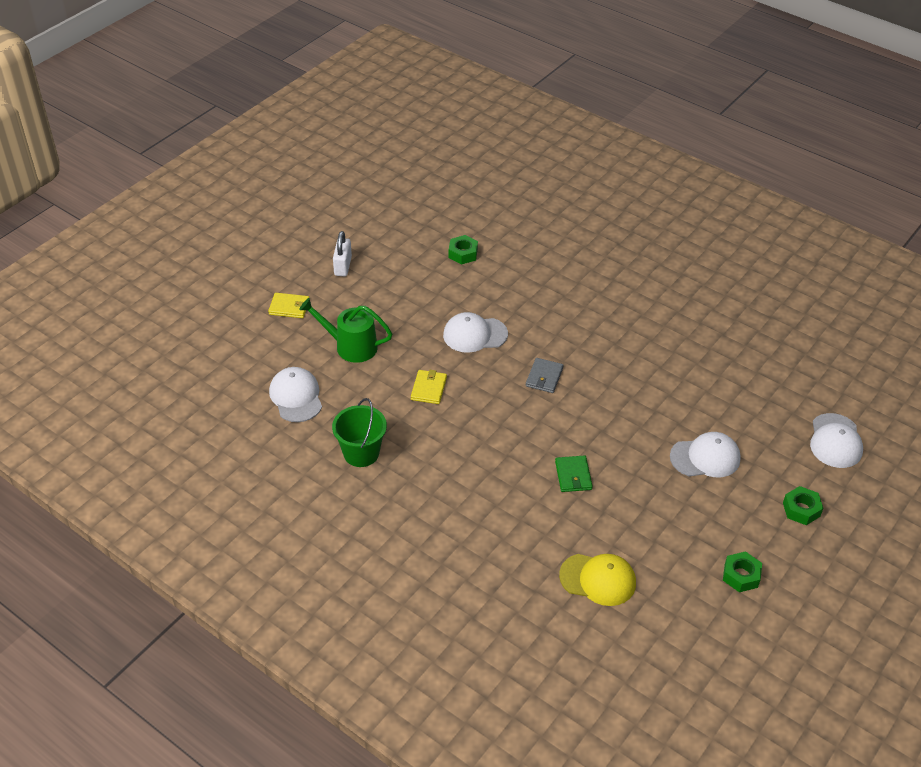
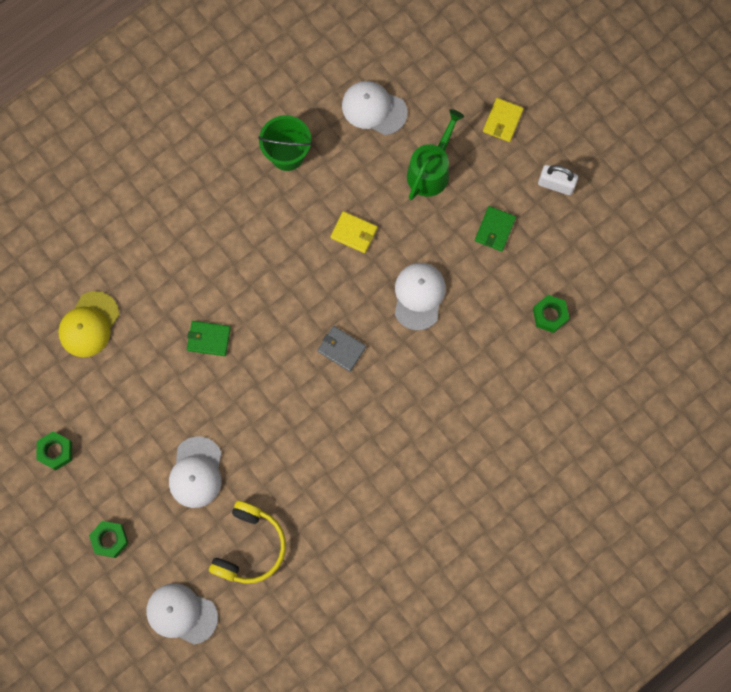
camera: 105 degrees right, 30 degrees up
(296, 397) = (374, 108): white cap -> white cap turned 150 degrees counterclockwise
(396, 297) = (495, 229): none -> green wallet
(751, 405) = (250, 547): none -> yellow headphones

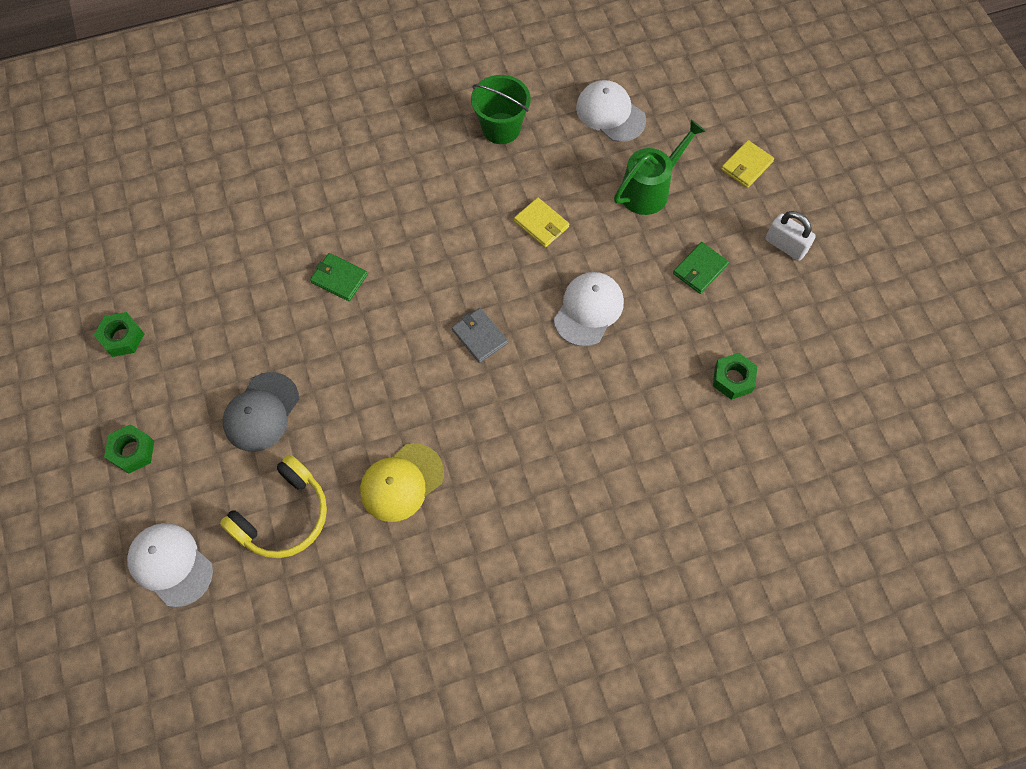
camera: 20 degrees right, 10 degrees down
(89, 324) = (221, 223): yellow cap -> yellow cap (401, 482)
(196, 472) = (261, 412): white cap -> grey cap

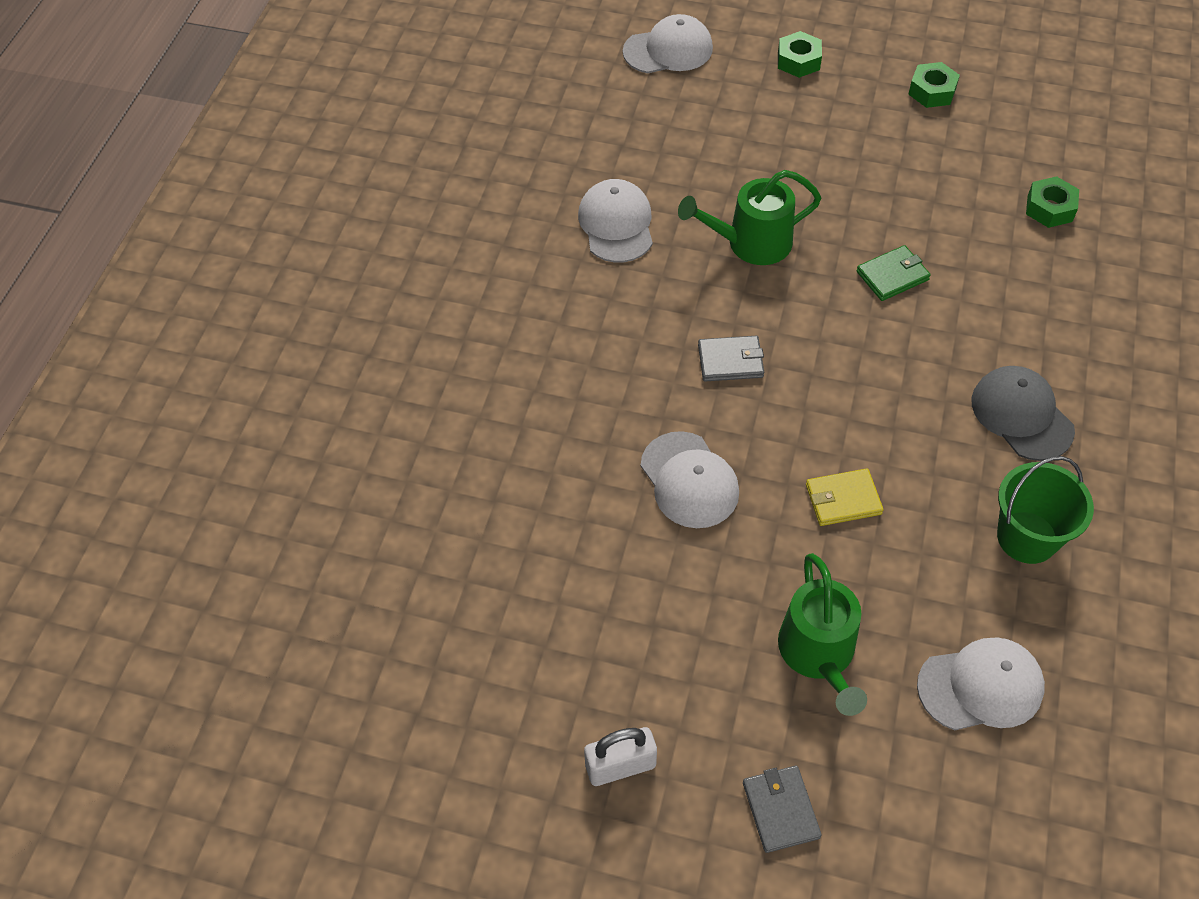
camera: 125 degrees right, 10 degrees down
(261, 412) = (773, 156): grey cap -> grey cap (1021, 415)
(284, 516) = (652, 132): yellow headphones -> none
(363, 379) = (751, 243): none -> green watering can
(401, 482) = (616, 224): yellow cap -> white cap
(700, 269) = (659, 634): green wallet -> none
(733, 379) = (492, 572): green nut -> green nut (1049, 208)
(746, 166) = (780, 810): yellow wallet -> grey wallet

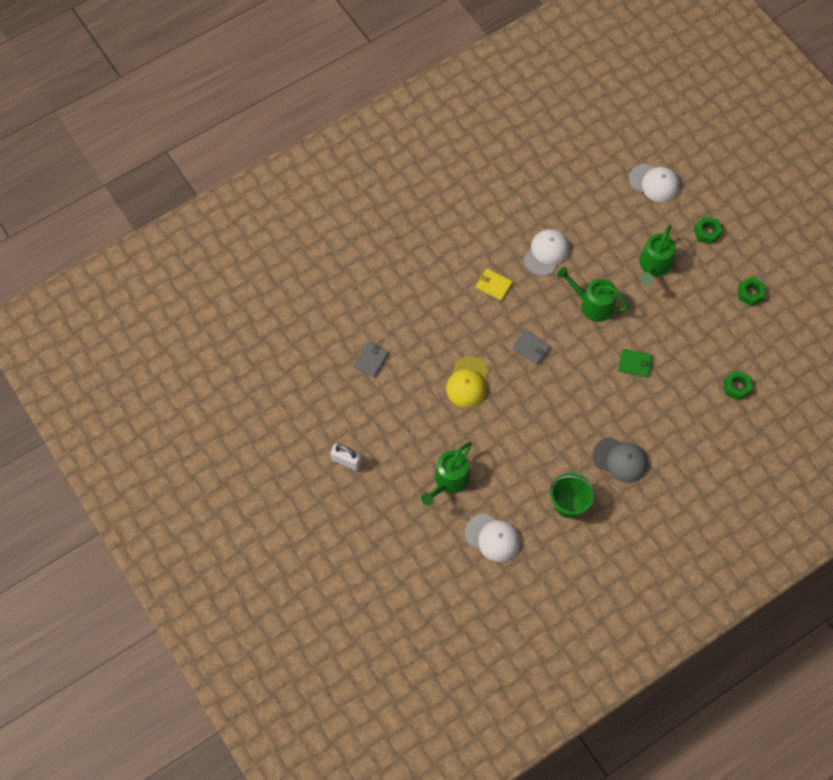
camera: 40 degrees right, 10 degrees up
(689, 480) = (467, 382): white cap -> yellow cap
(777, 142) = (654, 266): none -> green watering can
(780, 810) = (384, 518): grey wallet -> grey wallet (371, 360)
(843, 499) = (516, 435): yellow wallet -> yellow wallet (493, 285)
(1021, 415) = (620, 460): grey cap -> grey cap turned 105 degrees clockwise

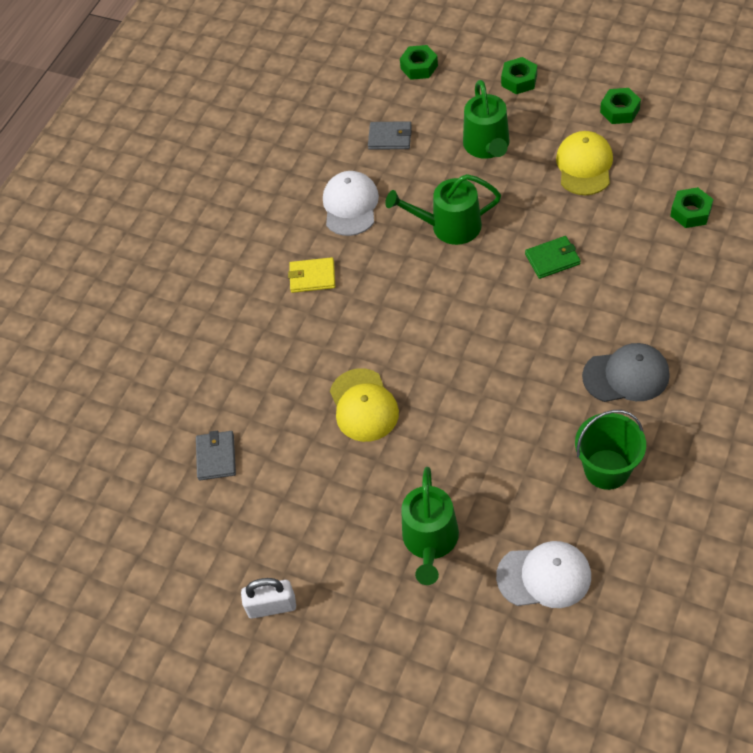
camera: 25 degrees left, 10 degrees down
(531, 348) = (413, 317): grey wallet -> grey wallet (390, 137)
(654, 183) = (419, 67): white cap -> green nut
(700, 316) = (584, 165): none -> yellow cap

